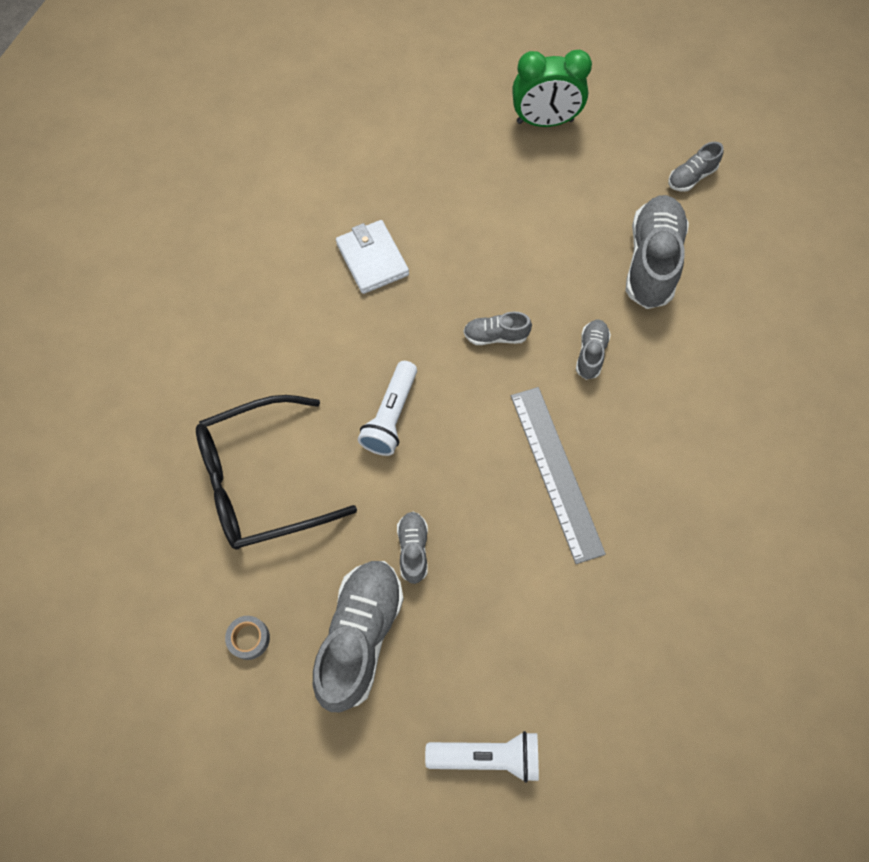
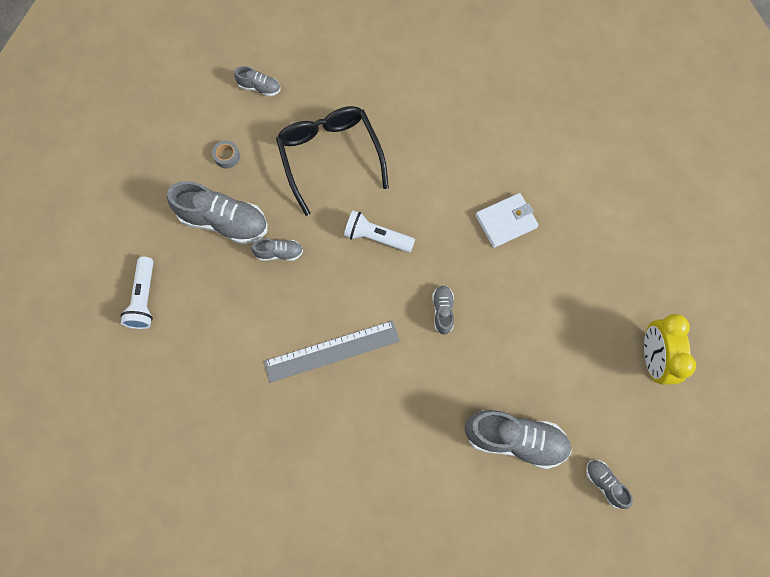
camera: 90 degrees right, 5 degrees up
(545, 121) = (652, 358): green clock -> yellow clock
(591, 353) = (429, 383): grey shoe -> grey shoe (259, 87)

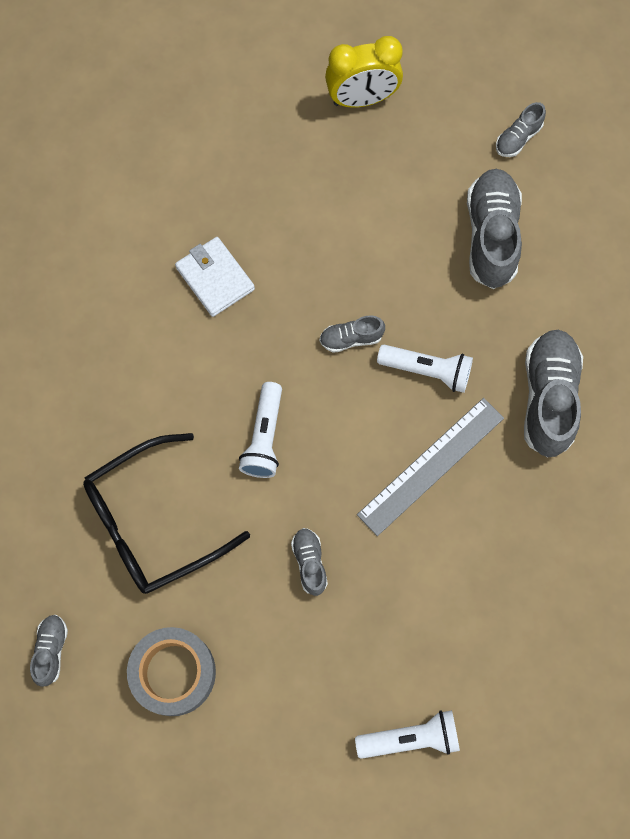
camera: 100 degrees left, 0 degrees up
(224, 221) = (276, 652): grey shoe -> grey shoe (548, 398)
(227, 156) = (173, 673): grey tape -> grey tape, size x2.18
(332, 351) = (431, 466): grey ruler -> grey ruler turned 75 degrees clockwise
(407, 363) = (427, 371): none -> white flashlight

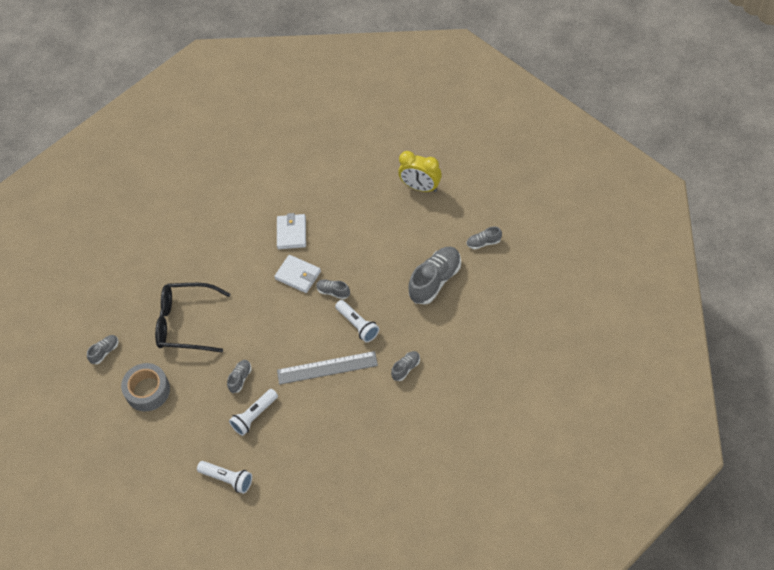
camera: 40 degrees right, 15 degrees down
(264, 437) = (261, 313): white flashlight -> white flashlight (254, 416)
(276, 342) = (298, 275): none -> white wallet
(548, 398) = (406, 368): grey shoe -> grey shoe, size x0.50

